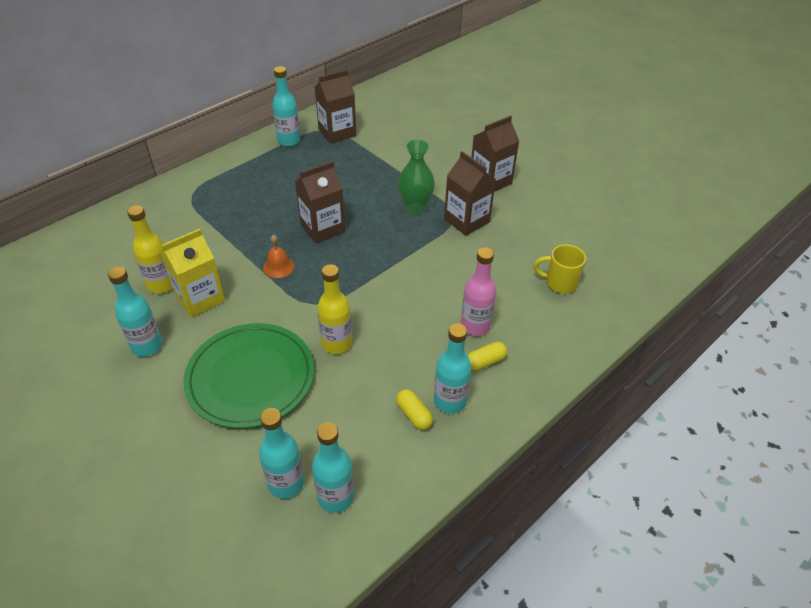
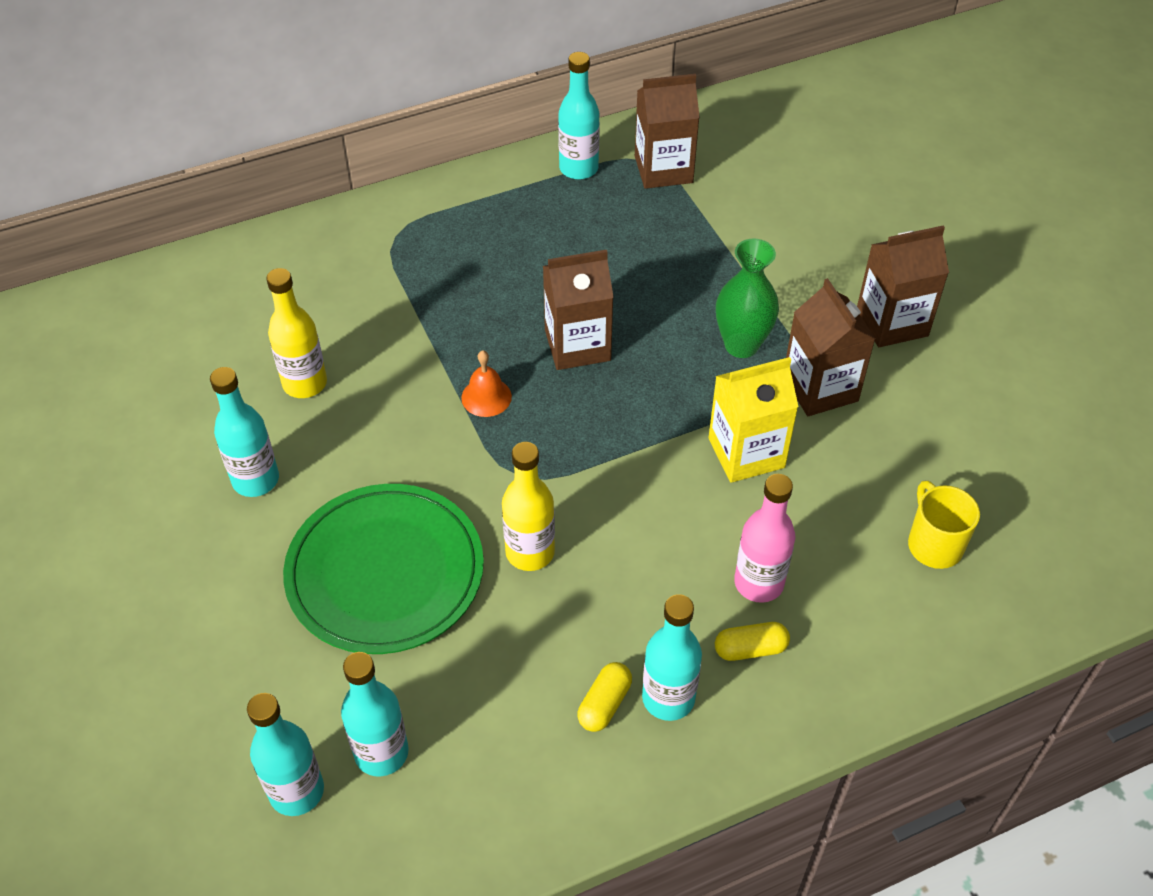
camera: 20 degrees right, 5 degrees up
(200, 298) = (353, 421): yellow carton -> yellow carton (746, 453)
(335, 497) = (444, 796): turquoise bottle -> turquoise bottle (296, 791)
(414, 415) = (604, 704): yellow capsule -> yellow capsule turned 45 degrees clockwise
(560, 283) = (934, 544): yellow mug -> yellow mug turned 45 degrees clockwise

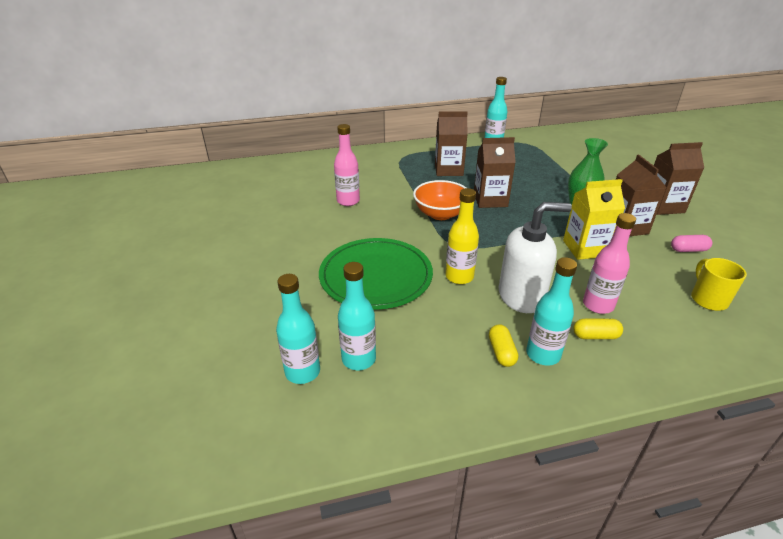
camera: 10 degrees right, 15 degrees down
(256, 480) = (314, 233): turquoise bottle -> none
(305, 383) = (348, 201): yellow bottle -> pink bottle
(486, 397) = (440, 214): orange bell -> orange bowl
(604, 704) = (501, 352): yellow capsule -> yellow capsule turned 45 degrees counterclockwise
(636, 582) = (521, 296): none -> white soap dispenser
(663, 169) = (535, 146): brown carton -> brown carton (448, 170)
(920, 432) = (688, 250): none -> pink capsule

